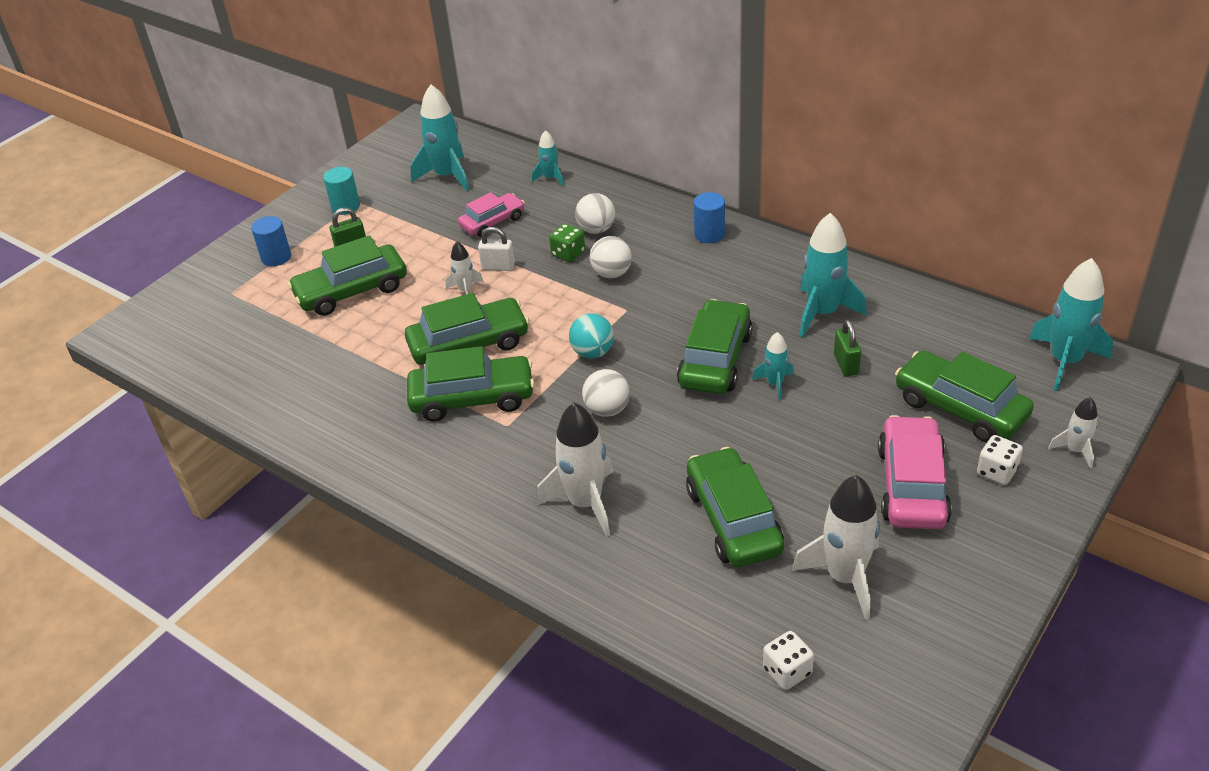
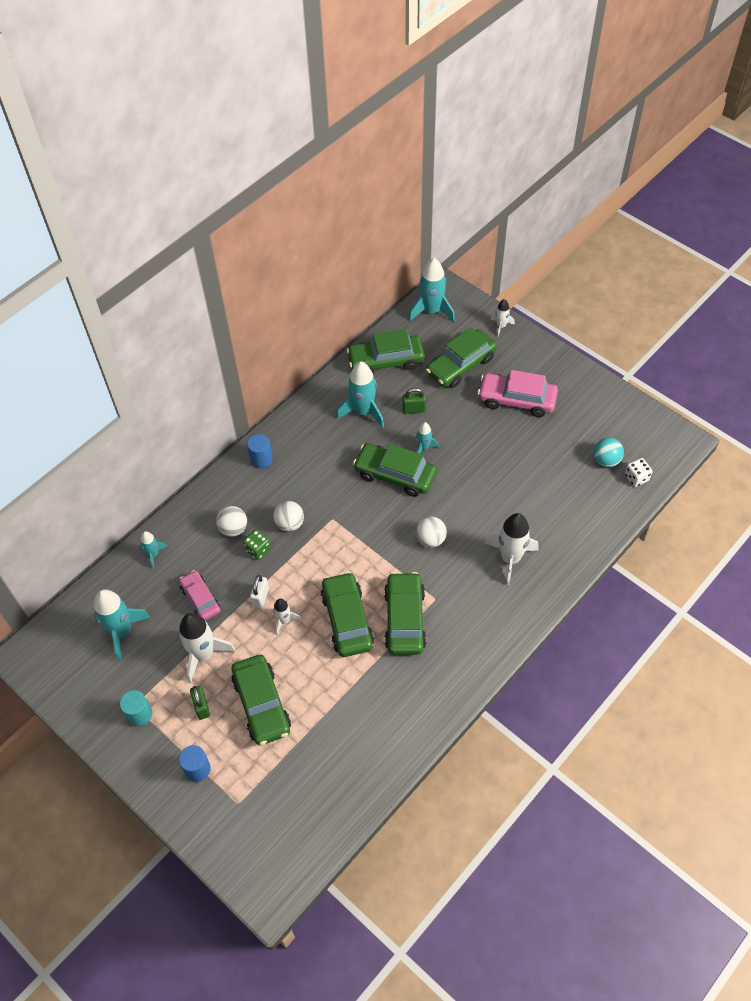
camera: 85 degrees left, 15 degrees up
(593, 352) = (373, 543): turquoise ball -> turquoise ball (606, 460)
(733, 519) = (532, 485): green car -> green car (386, 361)
(845, 577) = (578, 442): white rocket -> white rocket (203, 655)
(996, 471) = (511, 362): white dice -> none

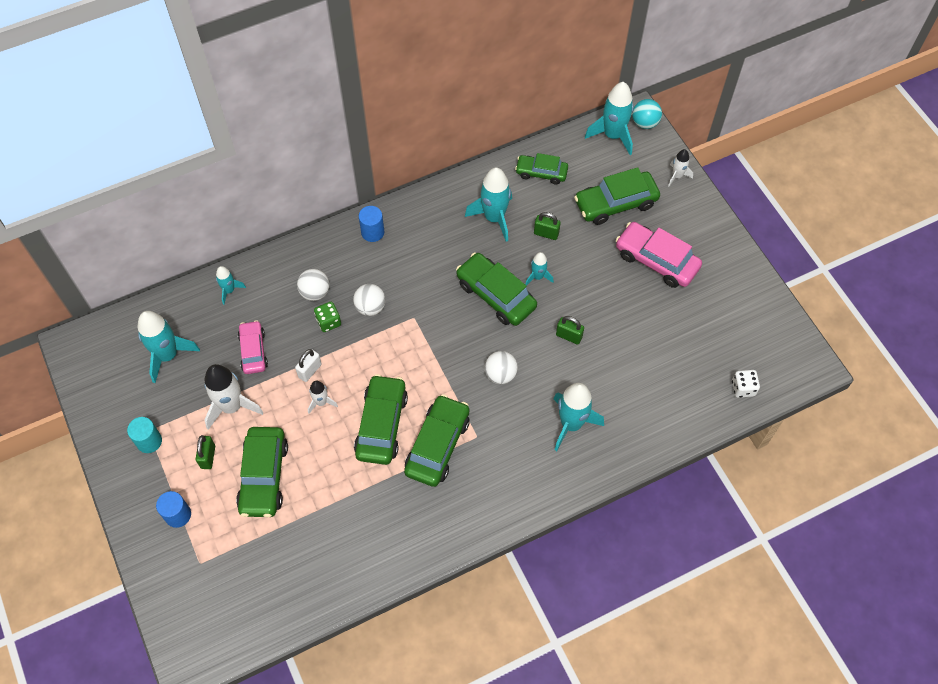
camera: 20 degrees right, 5 degrees up
(386, 361) = (541, 173): green car -> green car, size x0.63
(473, 487) = (569, 336): none -> green padlock
(510, 559) = (571, 424): white rocket -> turquoise rocket
(606, 460) = (719, 358): turquoise ball -> turquoise ball (645, 123)

